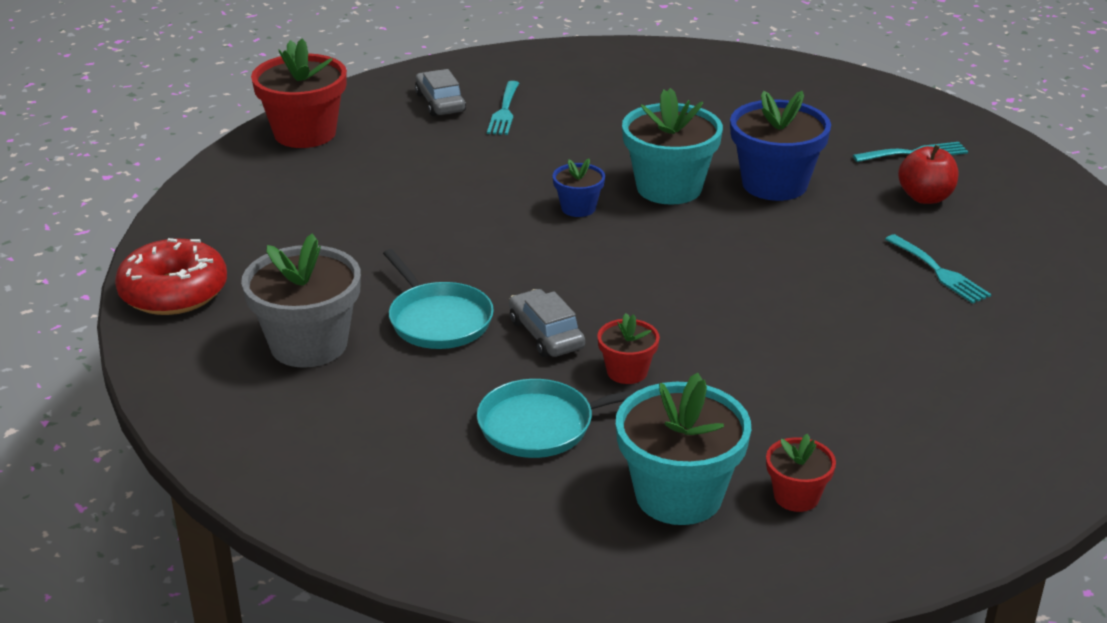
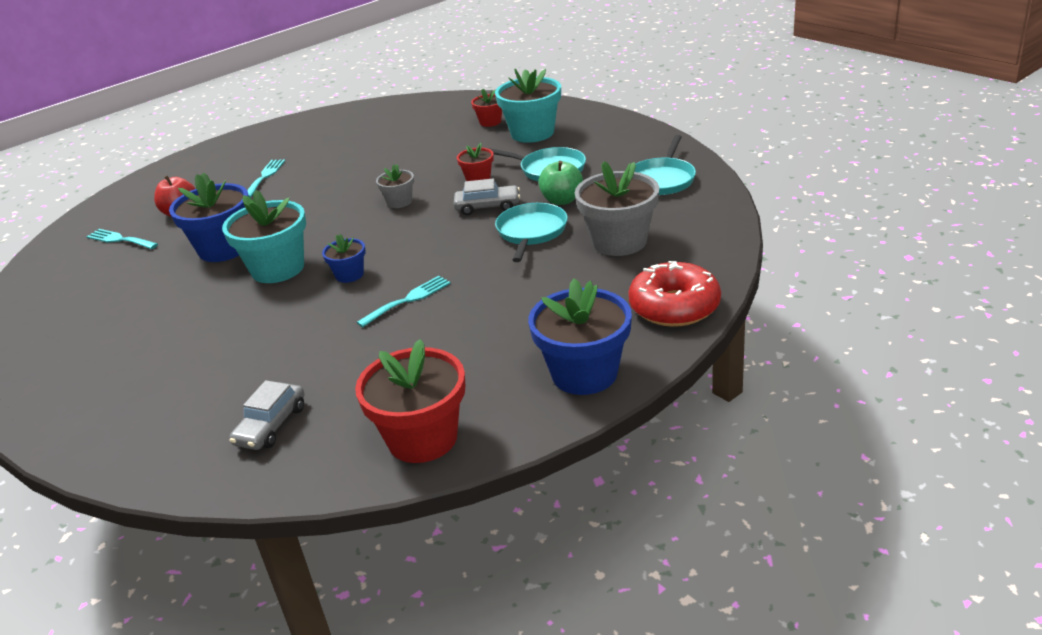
camera: 135 degrees left, 0 degrees up
(214, 210) = (584, 374): none -> blue flower pot
(342, 466) = (662, 180): none -> turquoise pan
(455, 378) = (562, 200): none -> green apple
(504, 111) = (246, 388): turquoise fork -> turquoise fork (408, 300)
(546, 334) = (487, 207): grey car -> grey car turned 105 degrees counterclockwise
(678, 301) = (399, 202): none -> grey flower pot

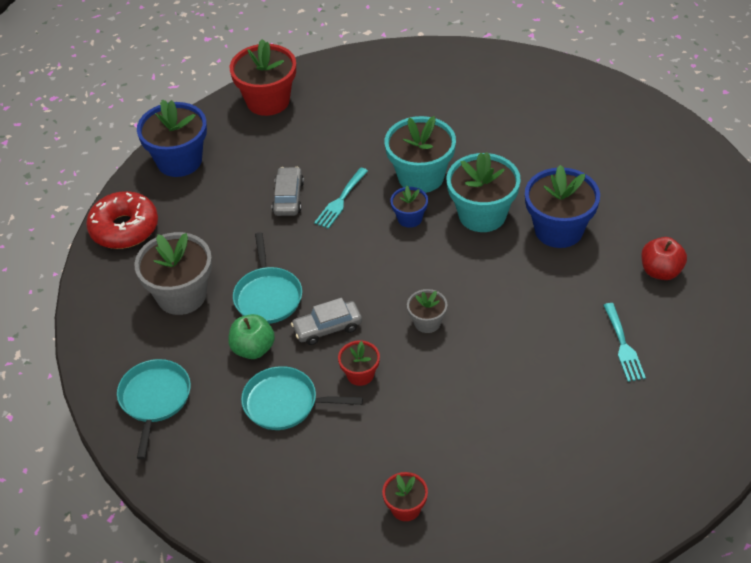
camera: 160 degrees right, 15 degrees up
(120, 240) = (683, 225): turquoise fork -> none
(271, 425) = (371, 91): grey car -> grey car (288, 197)
(532, 133) = (335, 484): turquoise flower pot -> turquoise flower pot (421, 176)

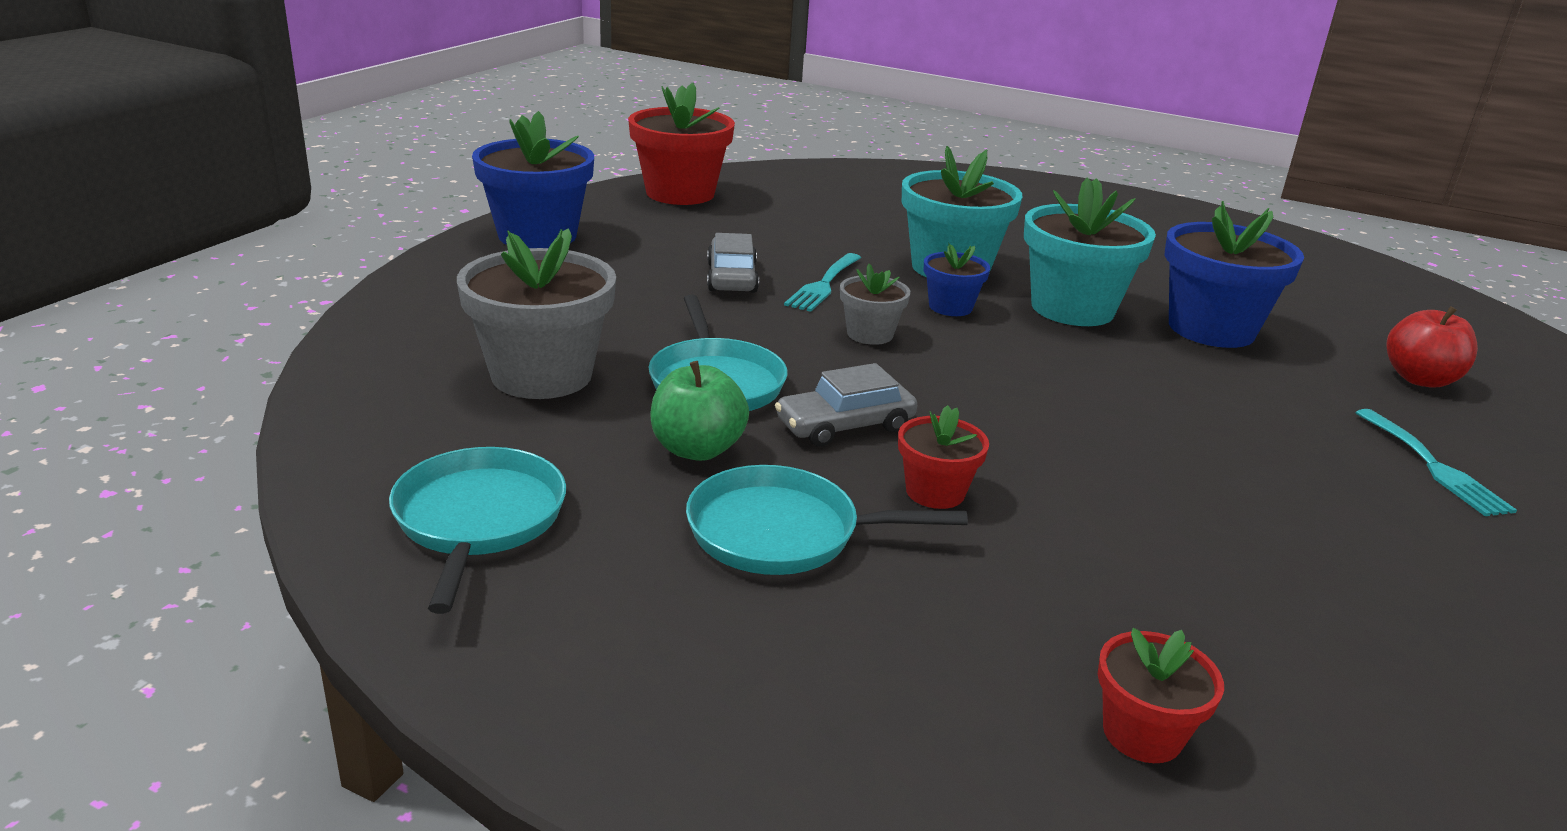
camera: 10 degrees left, 20 degrees down
(124, 228) = (433, 295): red donut -> none
(427, 322) = (1040, 425): grey flower pot -> grey flower pot (870, 334)

